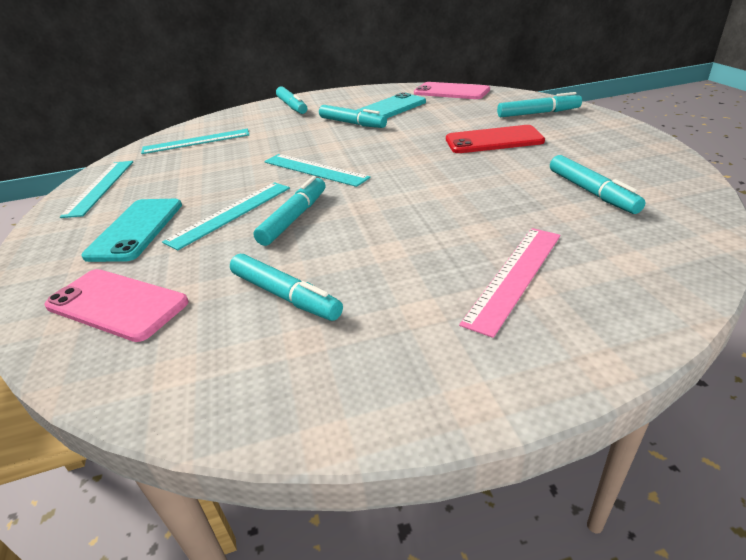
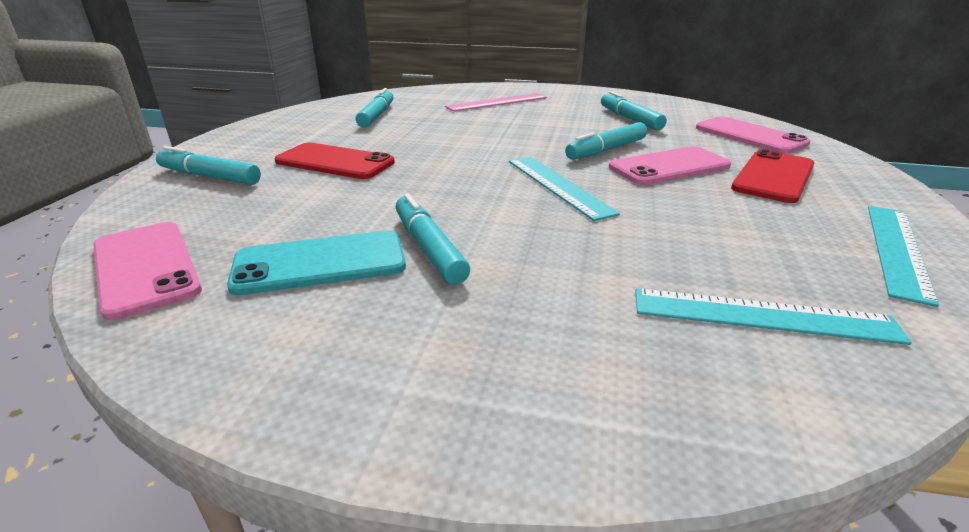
camera: 155 degrees left, 5 degrees down
(136, 229) = (773, 177): turquoise phone -> red phone
(230, 213) = (669, 167): turquoise ruler -> pink phone
(292, 106) = (483, 382): turquoise marker -> none

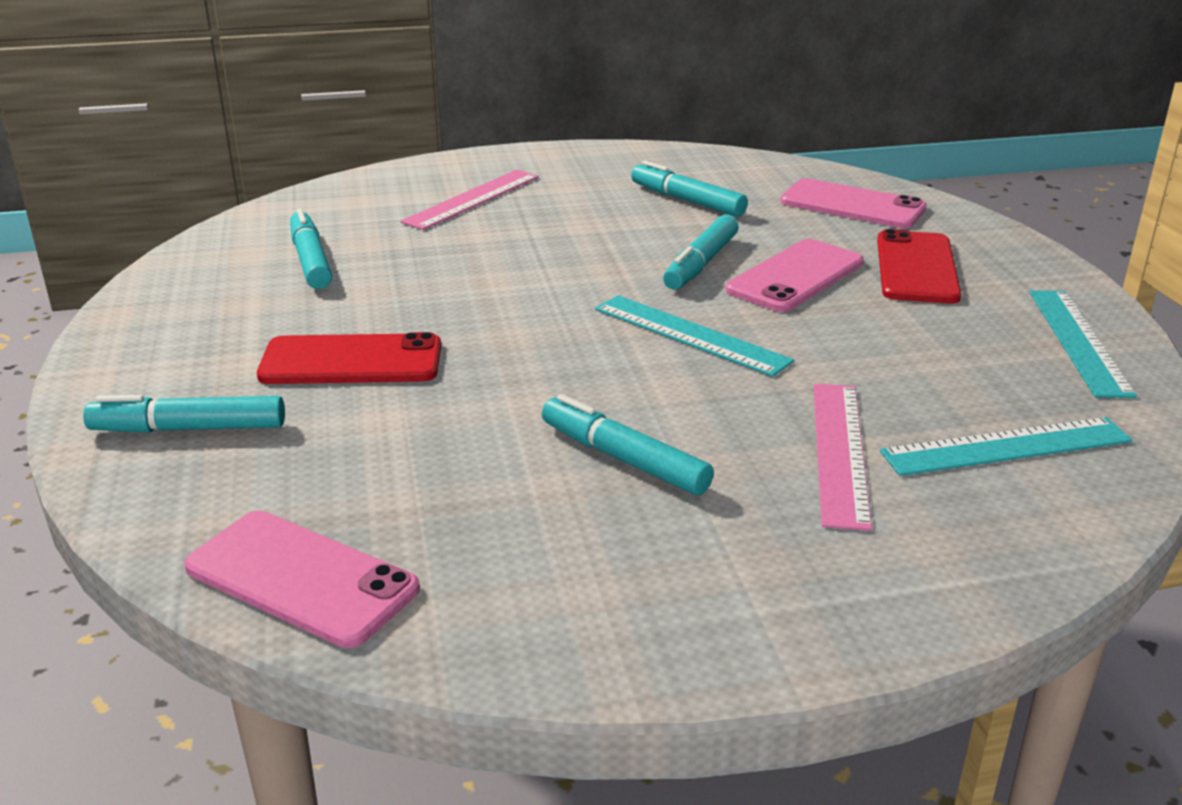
camera: 25 degrees left, 0 degrees up
(320, 263) = (518, 511): turquoise phone -> none
(600, 282) = (840, 452): none -> pink ruler

